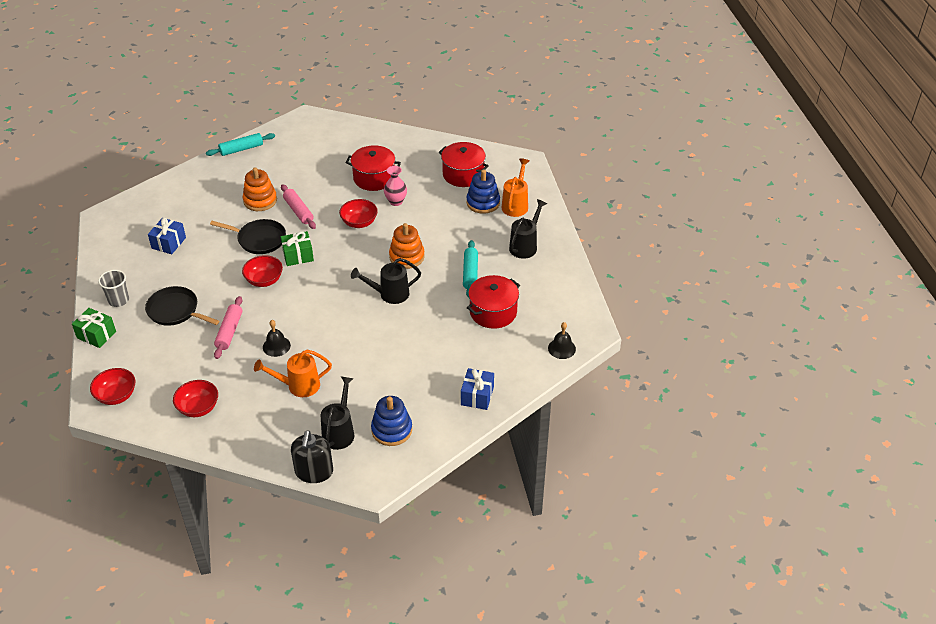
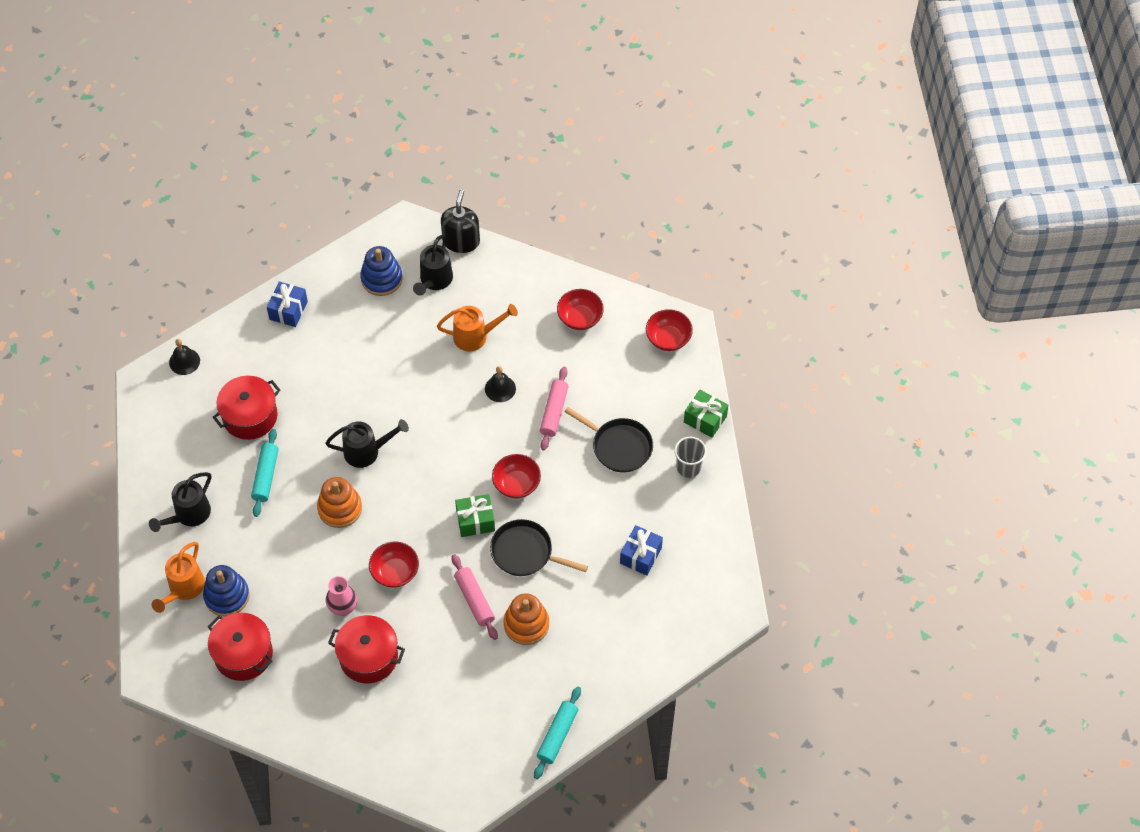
camera: 175 degrees left, 15 degrees up
(241, 149) = (557, 735): turquoise rolling pin -> turquoise rolling pin turned 45 degrees counterclockwise

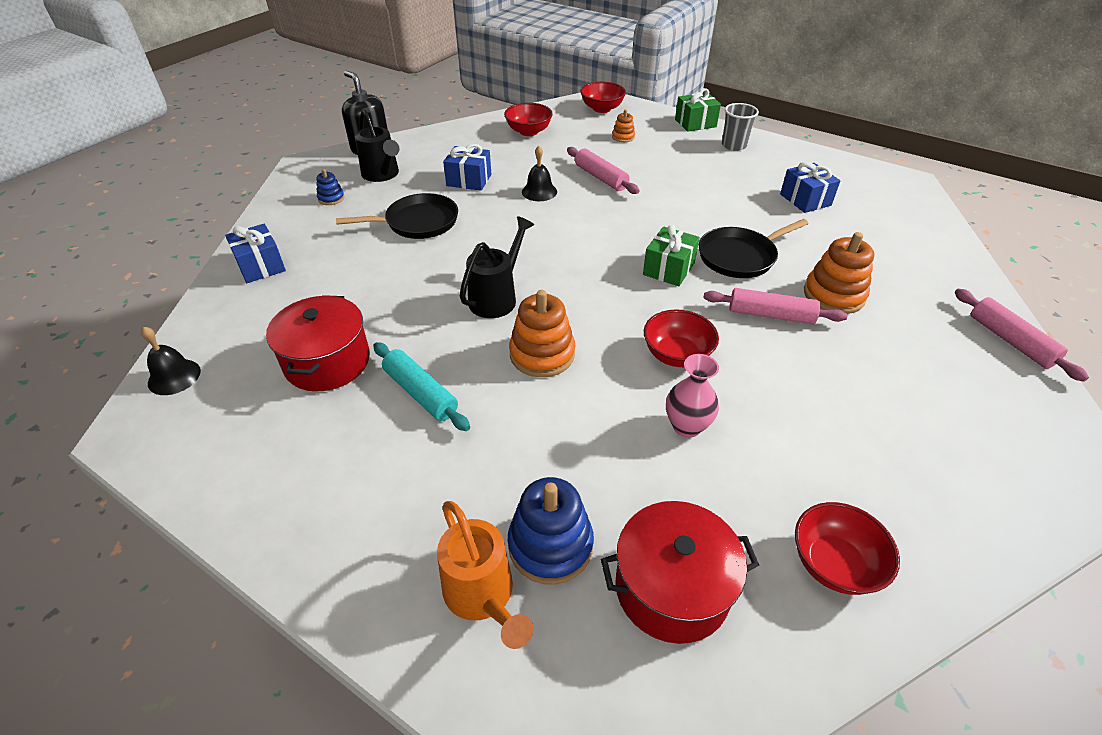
camera: 50 degrees left, 15 degrees down
(188, 515) = (373, 508): black watering can -> none
(368, 657) = (785, 442): red pot -> none
(381, 279) = (331, 198): blue stacking toy -> blue stacking toy, size x0.53
(476, 336) = (469, 180): orange watering can -> blue gift
(516, 484) = (653, 227): red bowl -> red bowl (834, 564)
(557, 735) = (1010, 341): turquoise rolling pin -> pink rolling pin
(619, 446) = (676, 164): black pan -> black pan (418, 222)
(631, 385) = (623, 137): none -> orange stacking toy

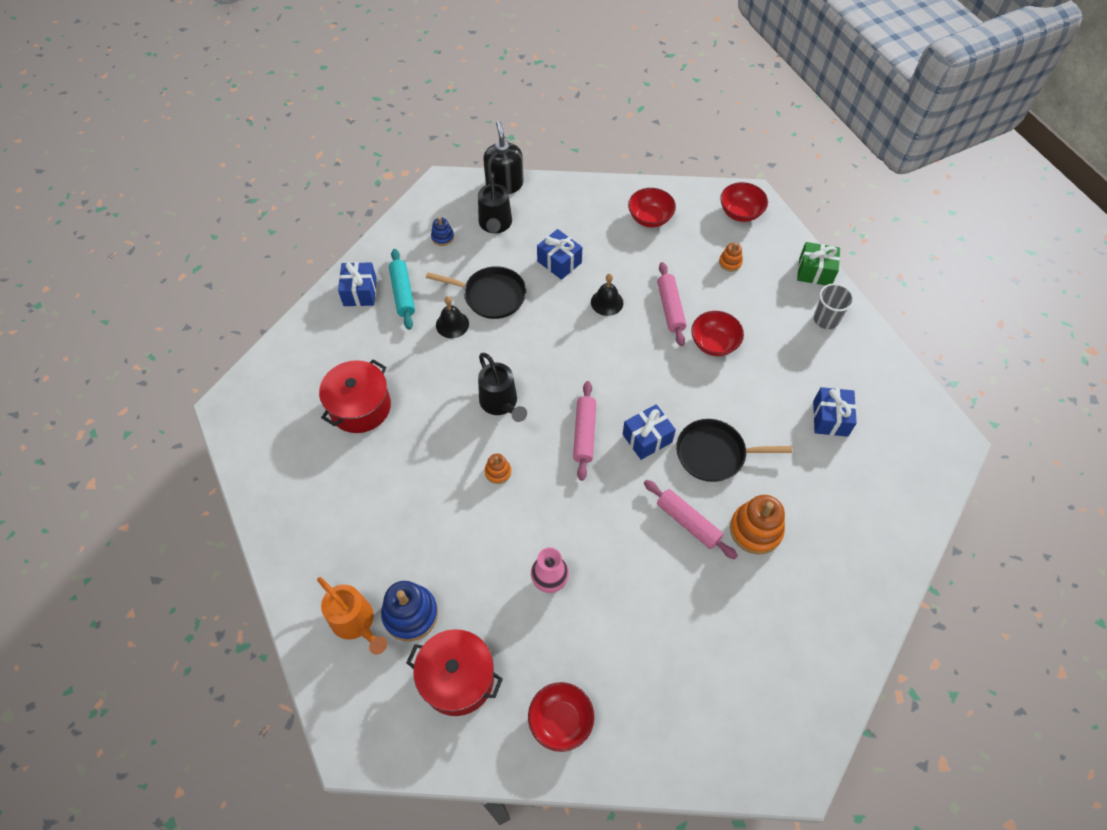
camera: 30 degrees right, 15 degrees up
(174, 377) = (267, 373): black bell -> black bell (452, 324)
(420, 393) = (402, 464): turquoise rolling pin -> turquoise rolling pin (403, 293)
(483, 596) = (356, 623): orange watering can -> orange watering can turned 45 degrees counterclockwise
(497, 297) = (501, 404): black watering can -> black watering can turned 90 degrees clockwise
(542, 354) = (498, 472): orange stacking toy -> orange stacking toy, size x0.53
(668, 269) = (647, 438): green gift -> blue gift
(676, 355) = (588, 521): red bowl -> red bowl (714, 343)
(1010, 341) = (855, 644): pink rolling pin -> pink rolling pin (584, 433)

